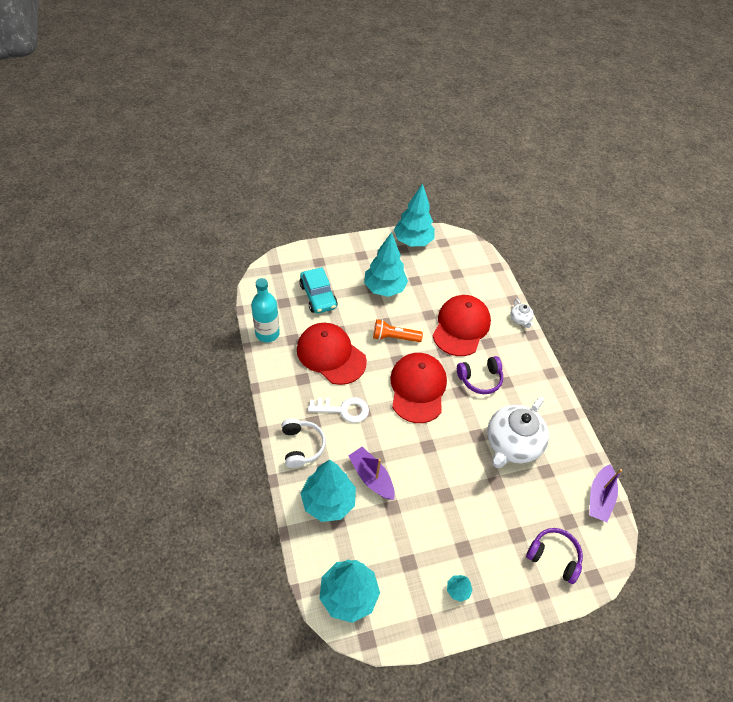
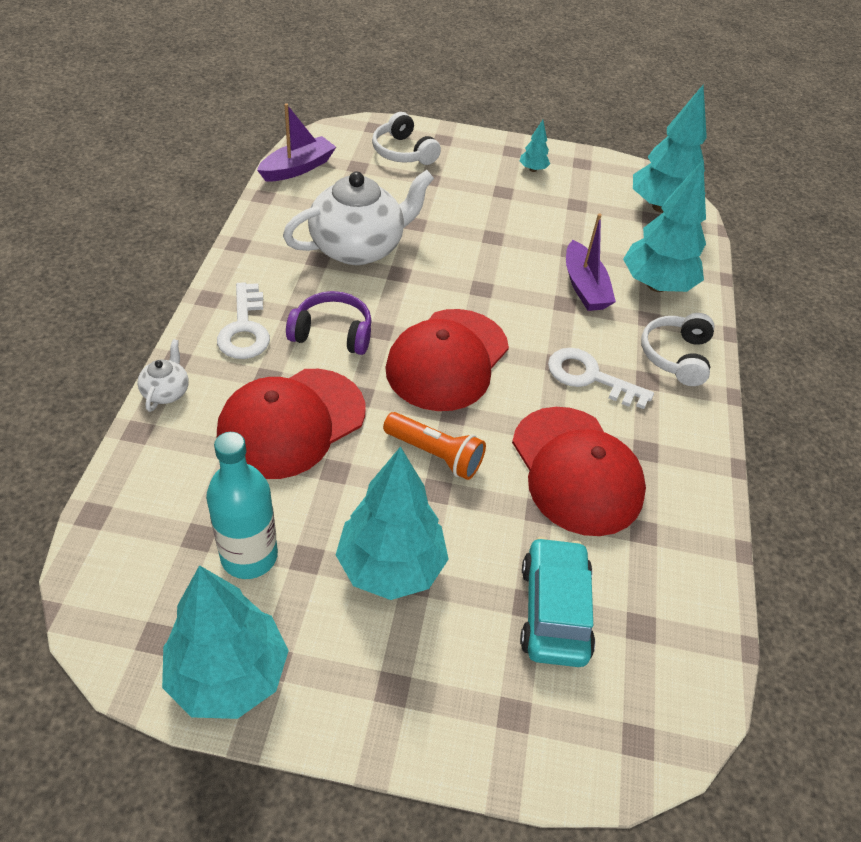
camera: 155 degrees left, 5 degrees down
(267, 333) = (695, 564): turquoise bottle -> turquoise bottle (249, 556)
(519, 363) = (245, 329): none -> white key
(554, 556) = (403, 152): purple headphones -> white headphones

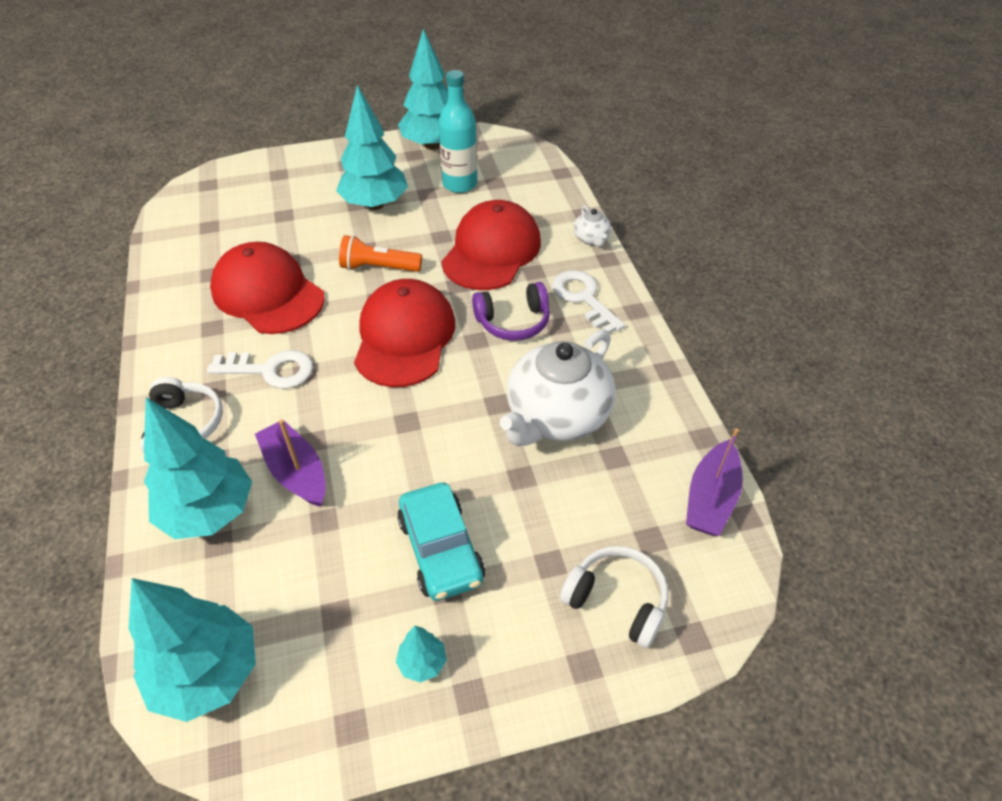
camera: 160 degrees right, 0 degrees up
(554, 610) = (266, 217): turquoise car -> turquoise car (440, 550)

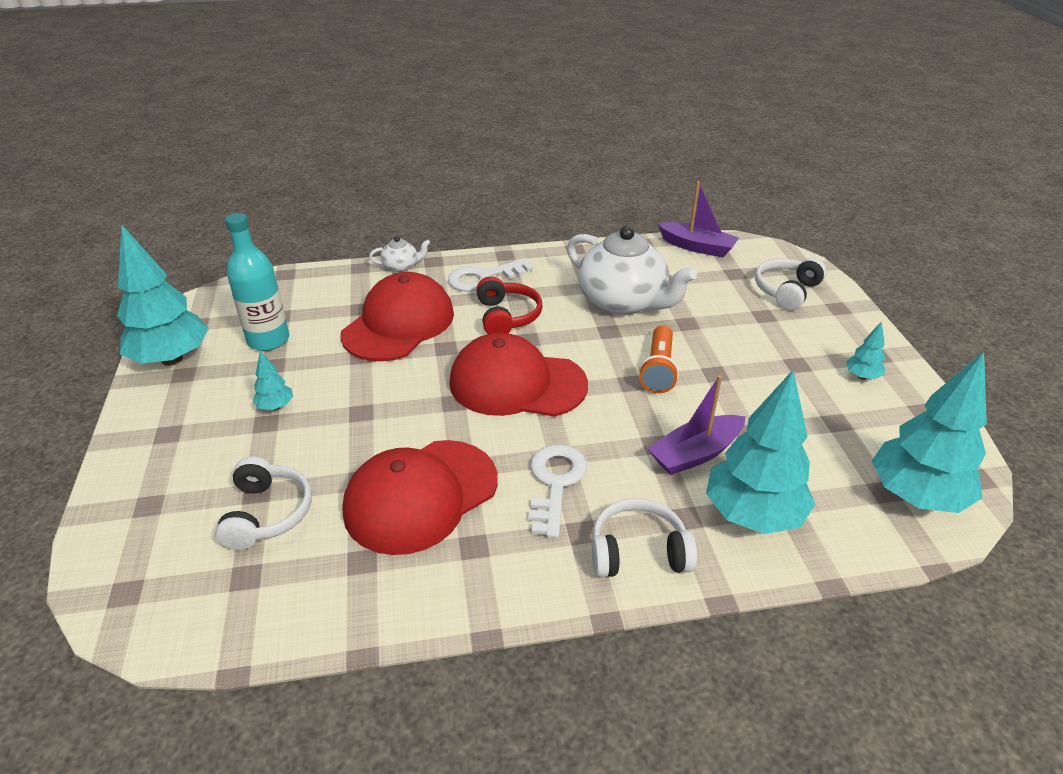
camera: 85 degrees left, 10 degrees down
(262, 224) = (267, 513): none -> white headphones
(375, 205) = (275, 406): turquoise tree -> turquoise tree, size x0.44
(378, 267) = (400, 402): orange flashlight -> orange flashlight (658, 370)
(440, 550) = (764, 365): turquoise car -> none
(491, 251) = (399, 324): red cap -> red cap turned 90 degrees clockwise
(513, 322) = (507, 316): purple headphones -> red headphones

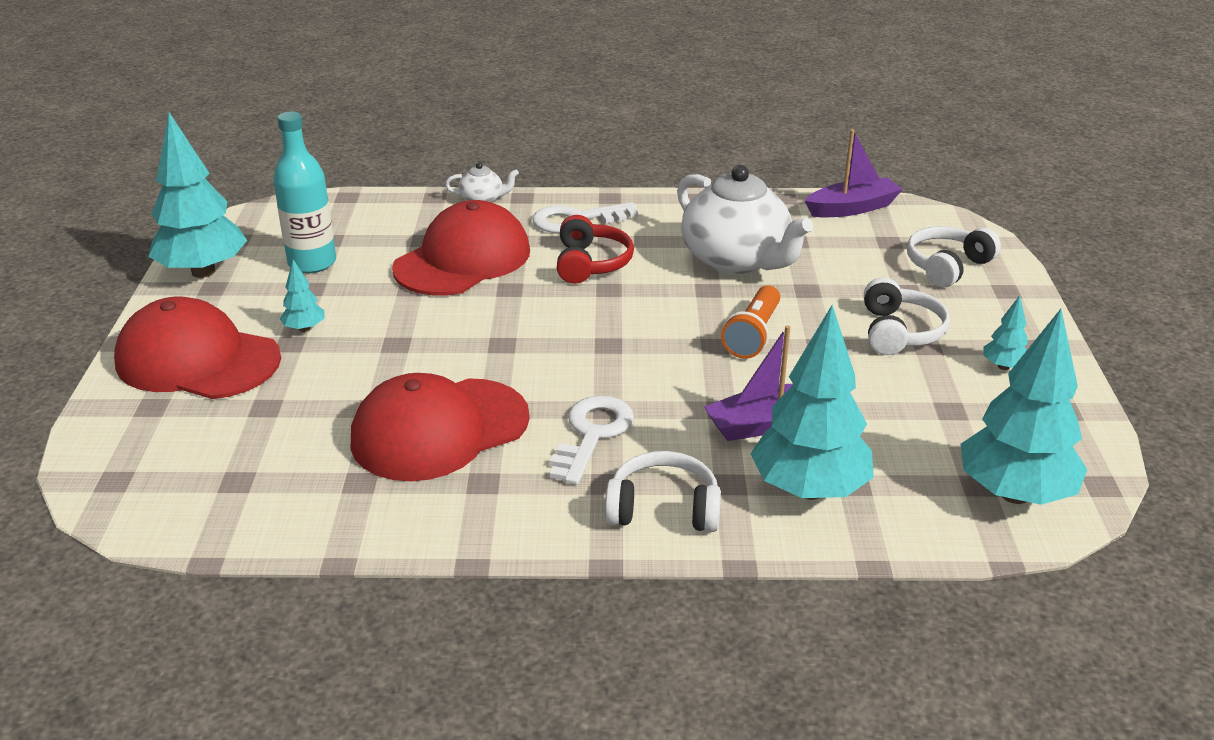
camera: 10 degrees right, 5 degrees down
(267, 513) = (272, 428): white headphones -> white headphones (899, 332)
(517, 383) = (581, 333): red cap -> red cap (197, 360)
(697, 247) = (852, 208): purple boat -> purple boat turned 60 degrees counterclockwise

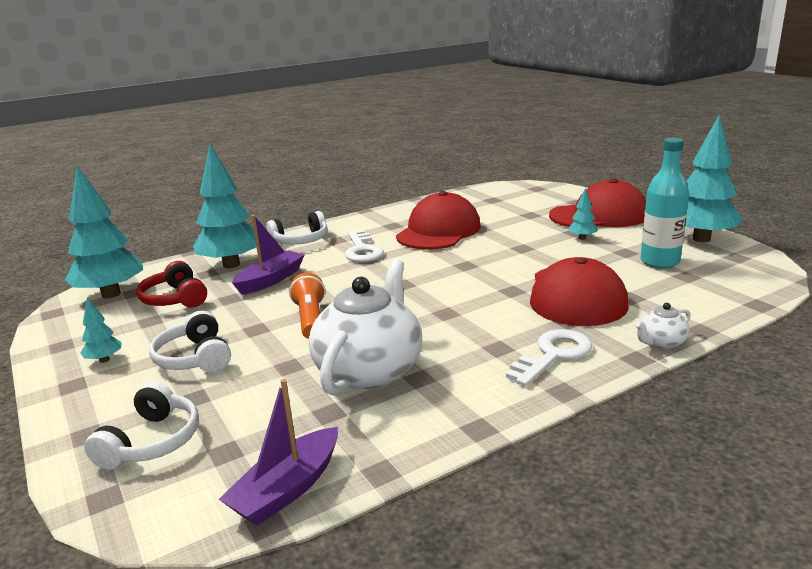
camera: 150 degrees right, 10 degrees down
(591, 263) = (484, 325): red headphones -> red headphones (175, 299)
(737, 260) = (370, 370): white teapot -> white teapot turned 90 degrees clockwise

